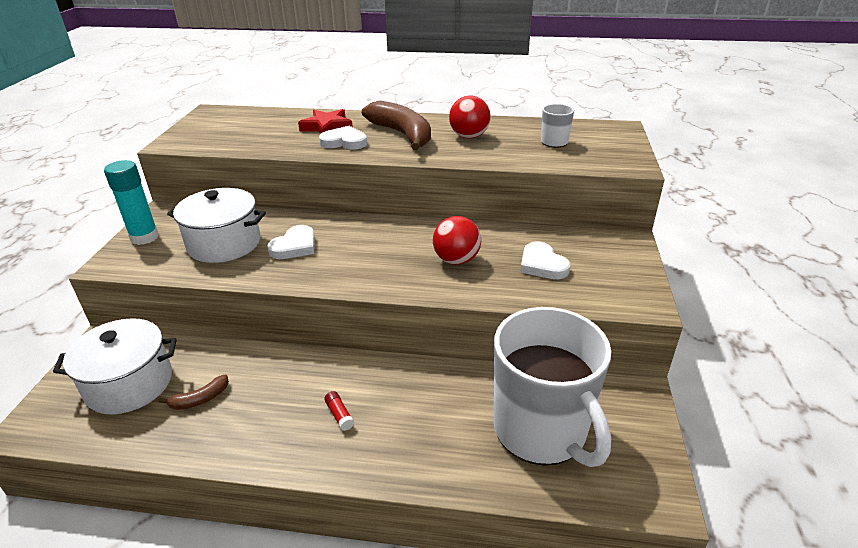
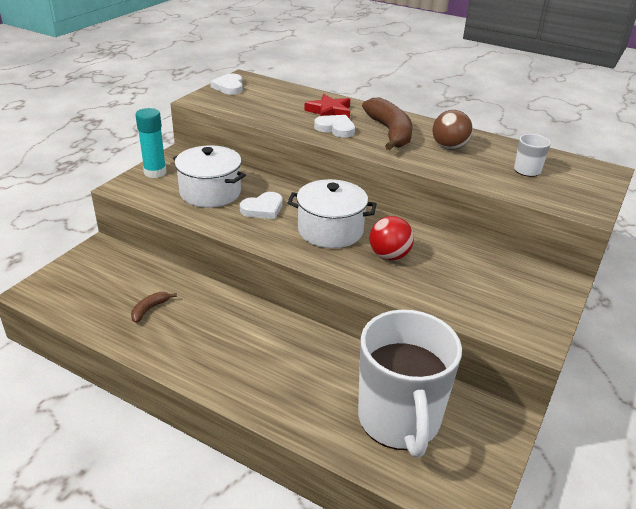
camera: 20 degrees right, 0 degrees up
(129, 384) = (107, 283): white pot -> white pot (330, 230)
(200, 399) = (150, 309): brown banana -> brown banana turned 135 degrees clockwise
(339, 415) = (244, 354): red glue stick -> none
(469, 136) = (449, 147): red ball -> brown ball
(542, 264) = (464, 280): white heart -> white heart (229, 87)

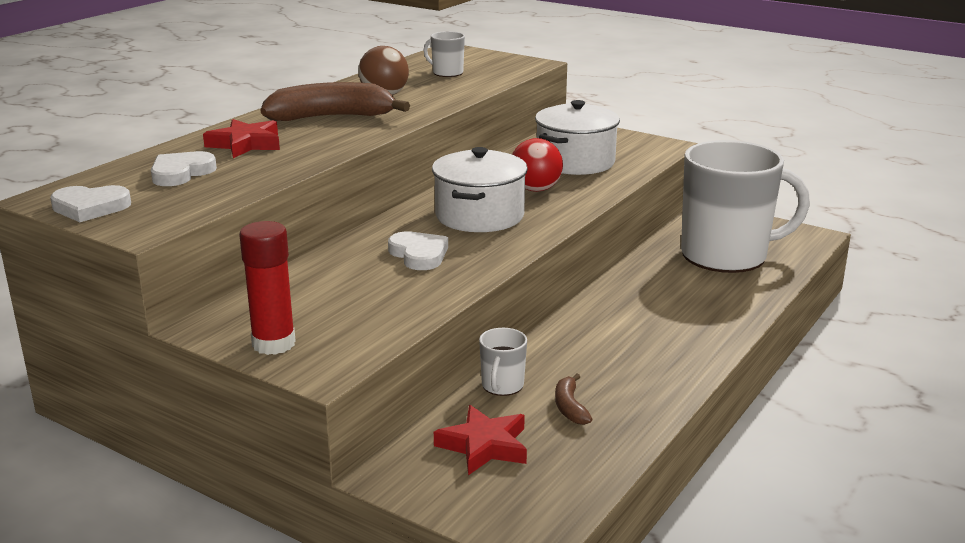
camera: 85 degrees left, 10 degrees down
(117, 276) = (484, 446): none -> red star
(150, 309) = (569, 407): brown banana -> brown banana turned 45 degrees clockwise
(155, 172) = (273, 344): turquoise glue stick -> red glue stick
(180, 282) = (502, 386): none -> white mug
(210, 192) = (361, 292): white pot -> white pot (575, 162)
(335, 128) = (309, 142): white heart -> white heart (181, 173)

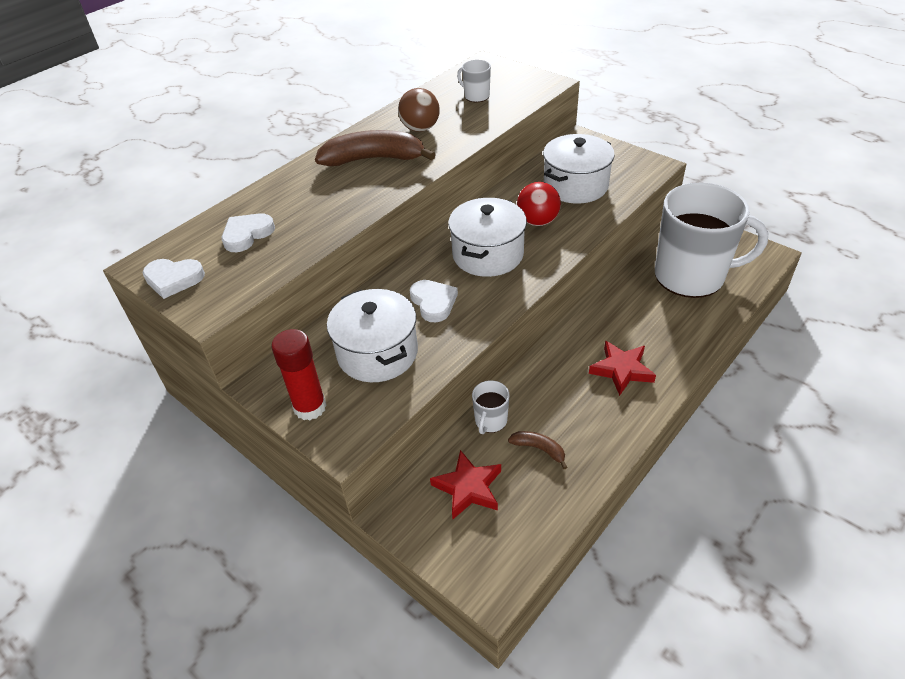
camera: 10 degrees right, 20 degrees up
(245, 144) = (301, 195): red star -> red star (621, 370)
(354, 297) = (377, 353): none -> white pot
(569, 407) = (539, 449): brown banana -> brown banana turned 120 degrees clockwise

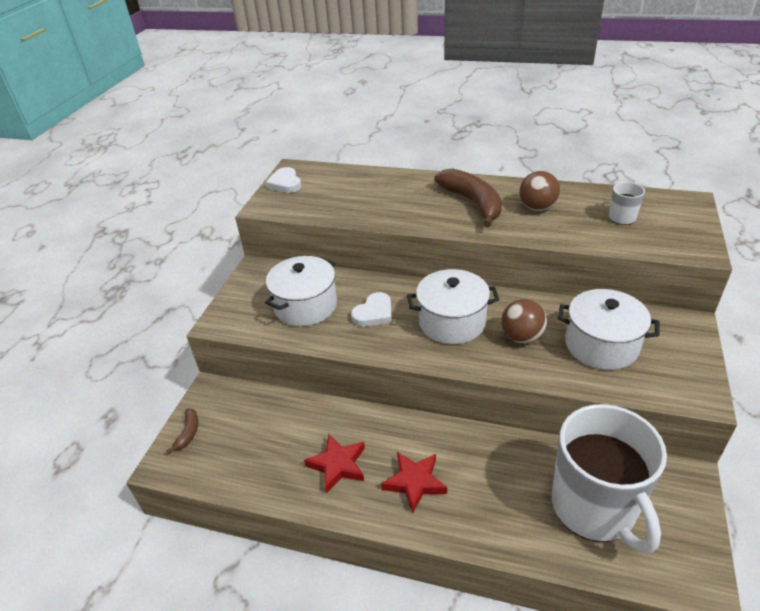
camera: 65 degrees right, 5 degrees down
(247, 234) = (344, 189): white heart -> none
(310, 407) = (243, 296): red glue stick -> none
(468, 488) = (245, 420): red star -> red star (338, 465)
(490, 421) = (313, 410): white mug -> none
(537, 221) = (522, 337): red ball -> brown ball
(539, 449) = (297, 451): brown banana -> brown banana (188, 433)

